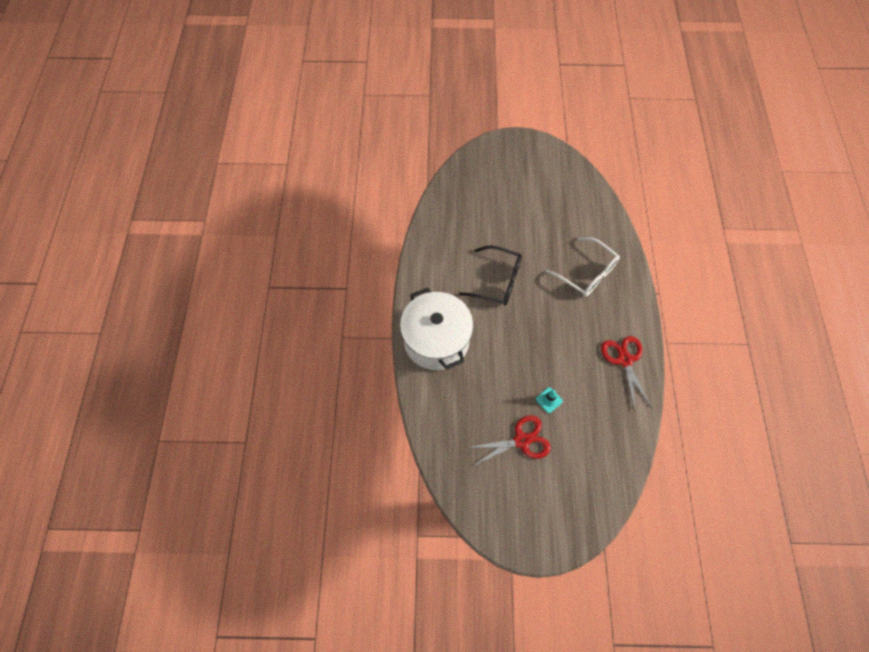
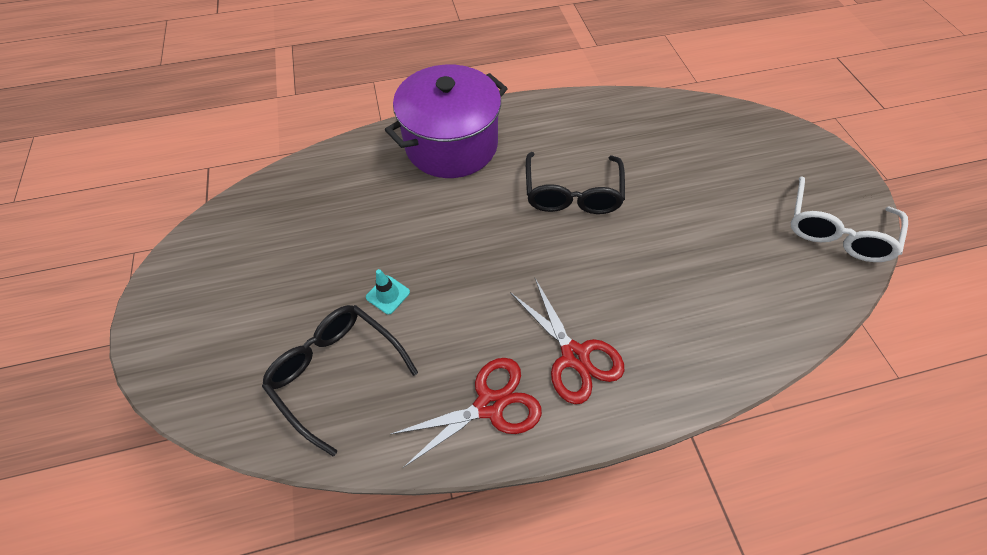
camera: 75 degrees right, 5 degrees down
(436, 340) = (451, 144): white pot -> purple pot
(521, 440) = (316, 269): red scissors -> red scissors (574, 355)
(587, 273) = (642, 316): white glasses -> white glasses (834, 231)
(593, 435) = (337, 371): none -> black glasses

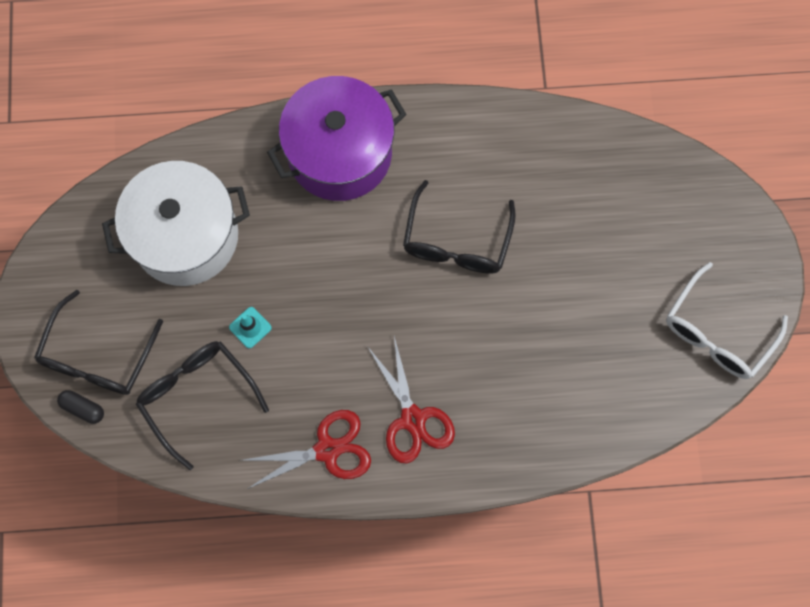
camera: 10 degrees right, 15 degrees up
(206, 406) = (83, 408): none -> black capsule
(225, 349) = (98, 357): none -> black glasses
(316, 225) = (186, 236): none -> white pot

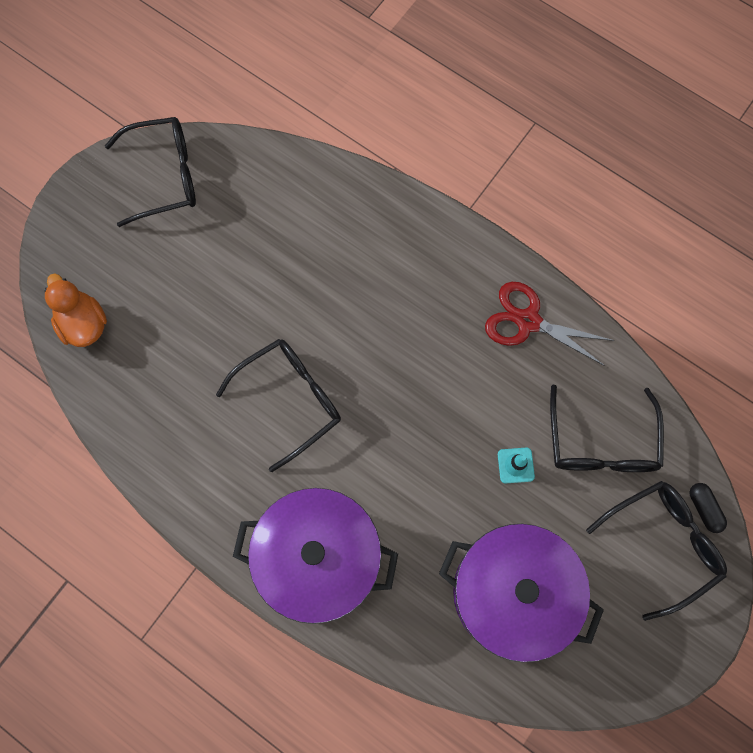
camera: 140 degrees left, 0 degrees up
(186, 236) = (511, 592): white pot -> purple pot
(413, 419) = (443, 292): red scissors -> none
(658, 173) = (84, 323): none -> orange duck
(716, 333) = (165, 176): white glasses -> black glasses

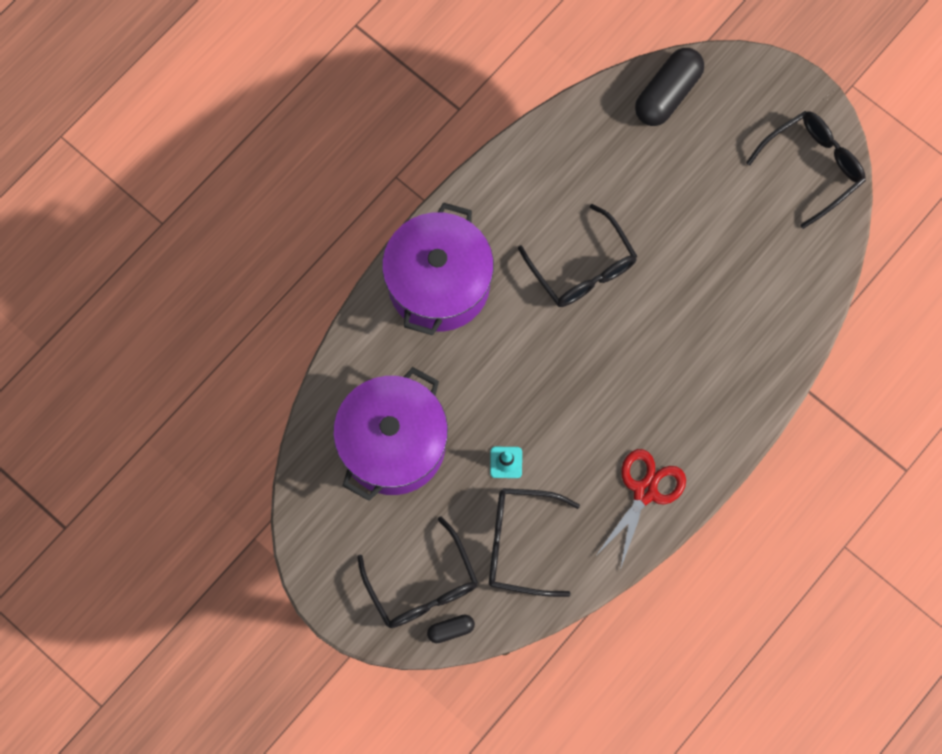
camera: 95 degrees right, 0 degrees up
(84, 323) = (667, 94): orange duck -> black capsule
(165, 176) = (813, 167): black glasses -> black glasses turned 120 degrees counterclockwise

